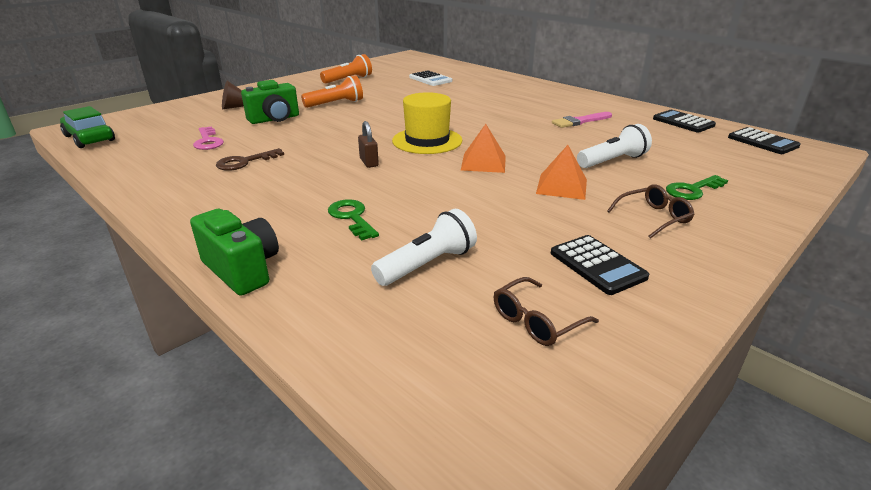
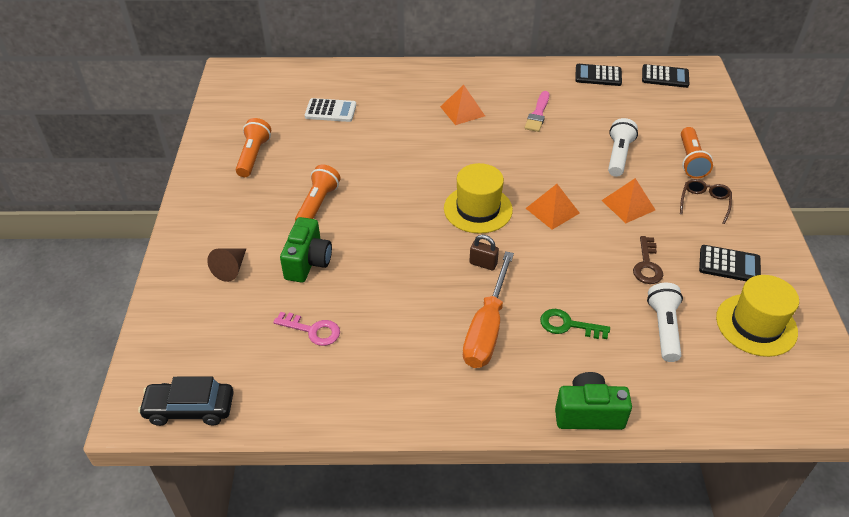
camera: 45 degrees left, 15 degrees up
(89, 138) = (190, 409): green car -> black car
(245, 162) = (396, 330): brown key -> brown key (647, 265)
(294, 189) = (487, 328): none -> orange screwdriver
(519, 103) = (462, 111): none -> orange pyramid
(537, 321) = (756, 325): brown glasses -> yellow hat
(692, 190) = (691, 161): green key -> orange flashlight

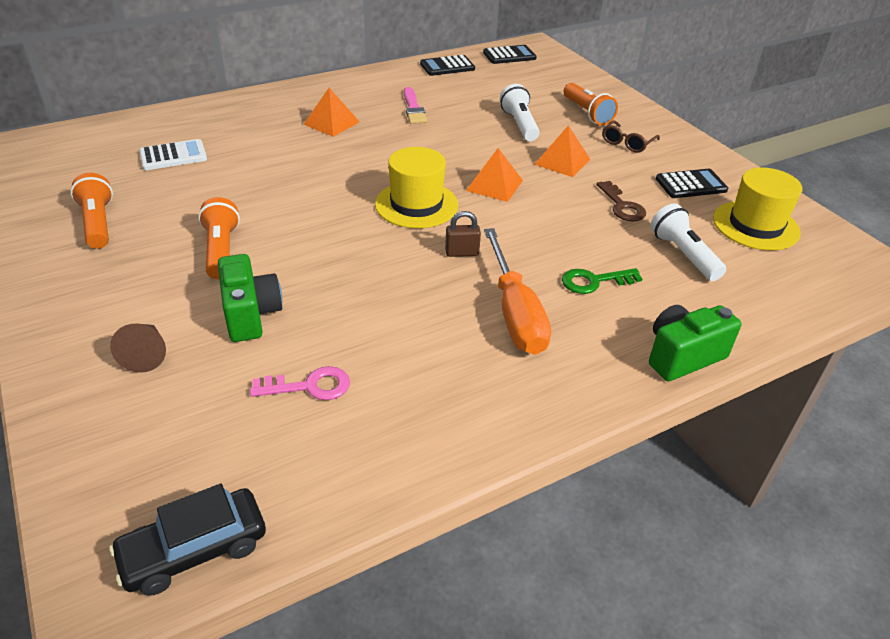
camera: 30 degrees left, 5 degrees down
(704, 203) = (627, 143): brown glasses -> brown glasses turned 135 degrees counterclockwise

